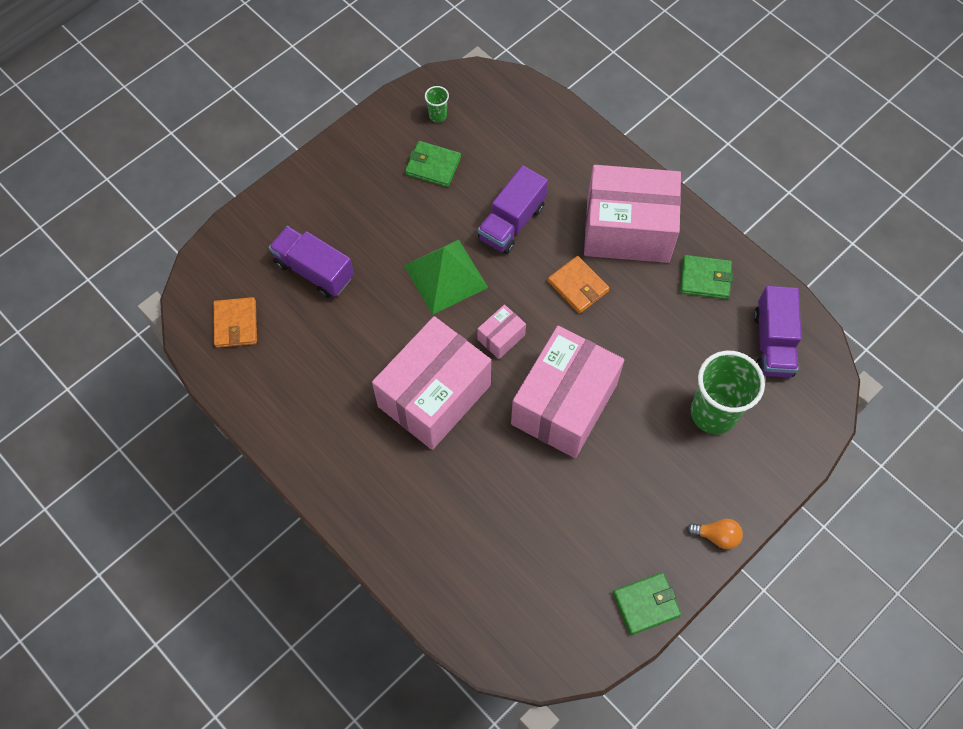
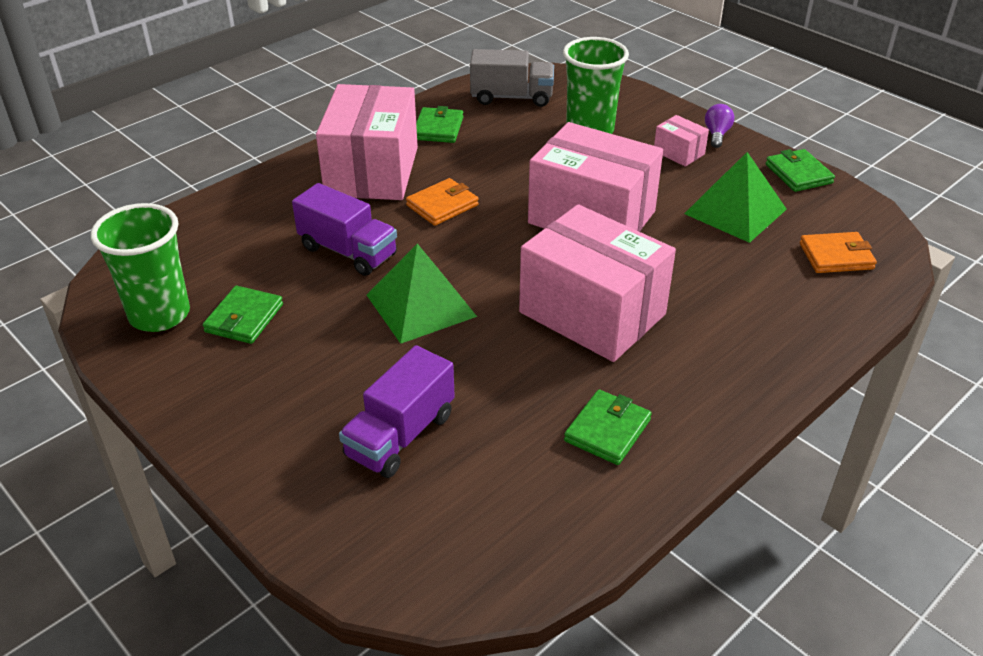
camera: 90 degrees left, 25 degrees down
(236, 324) = (491, 526): orange wallet -> orange wallet (836, 256)
(310, 396) = (607, 430): none -> green wallet
(438, 115) = (159, 315): green cup -> green cup, size x2.32
(501, 337) = (509, 260): pink box -> pink box (678, 153)
(578, 530) = (735, 211): none -> green pyramid
(716, 536) = (717, 134): orange light bulb -> purple light bulb
(772, 343) = (511, 97): purple truck -> grey truck

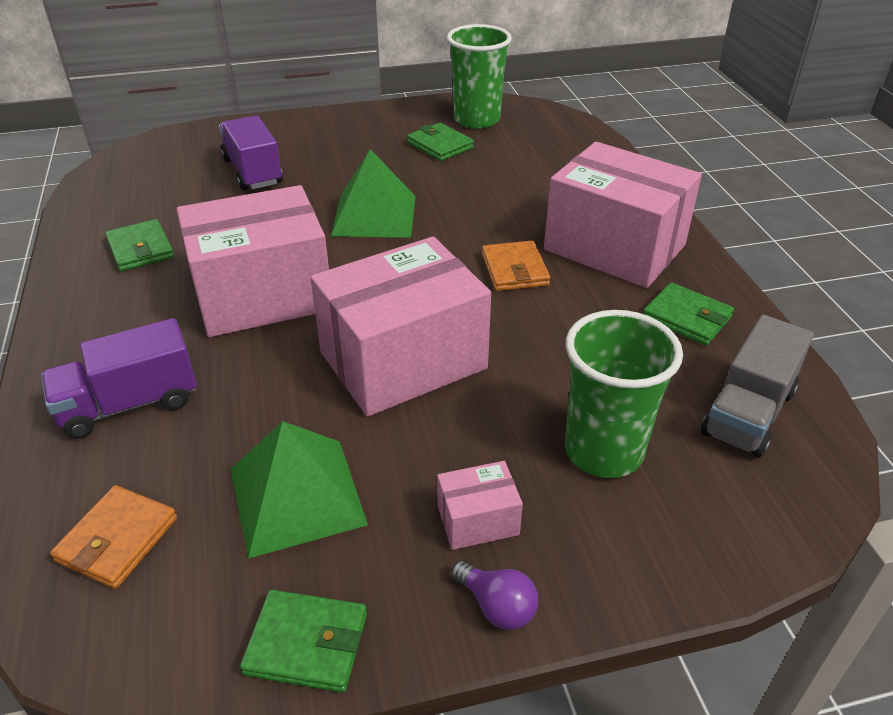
camera: 120 degrees right, 0 degrees up
(348, 251) = (483, 202): purple truck -> purple truck (129, 404)

